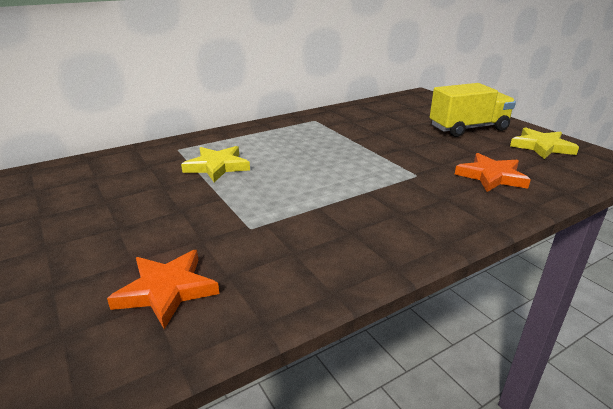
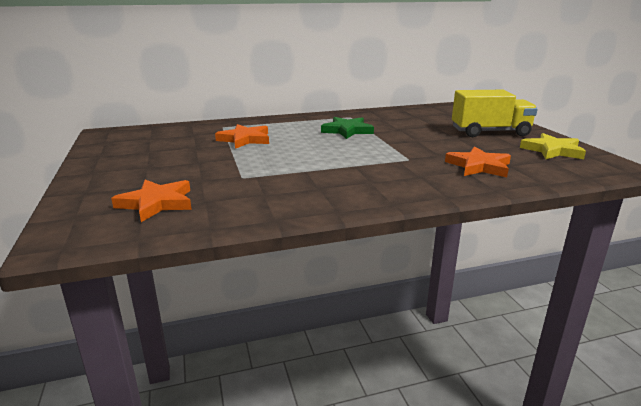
camera: 15 degrees right, 5 degrees down
(217, 166) = (245, 139): yellow star -> orange star
(325, 141) = (347, 130): none -> green star

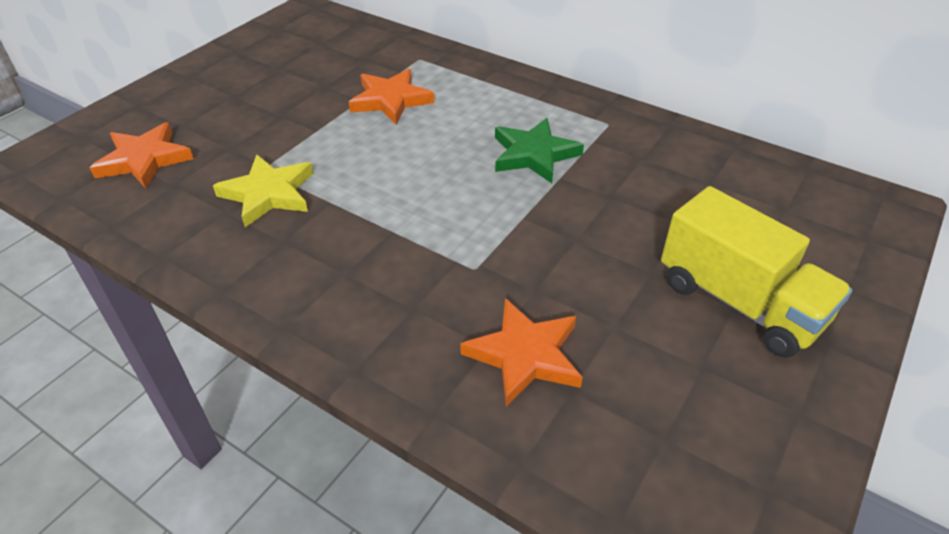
camera: 50 degrees right, 20 degrees up
(552, 150) = (733, 425): yellow star -> yellow star (268, 194)

